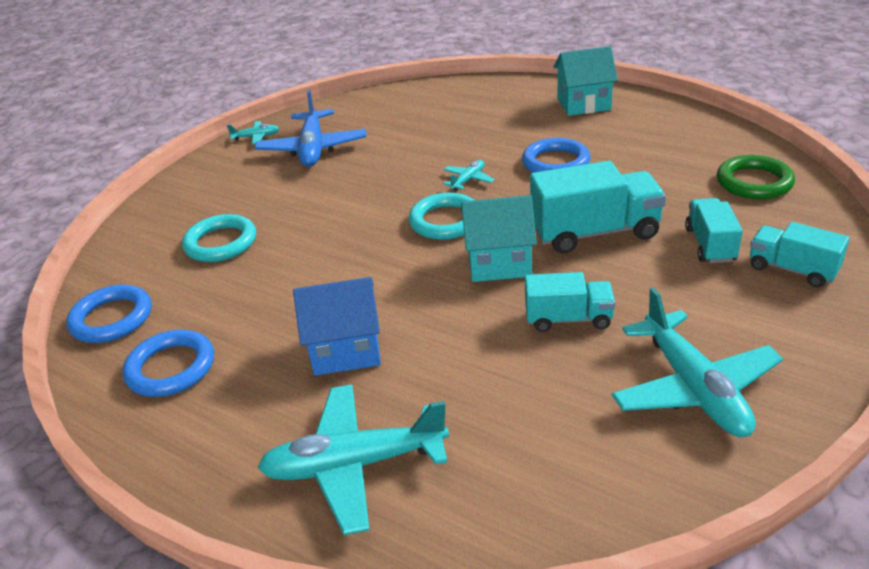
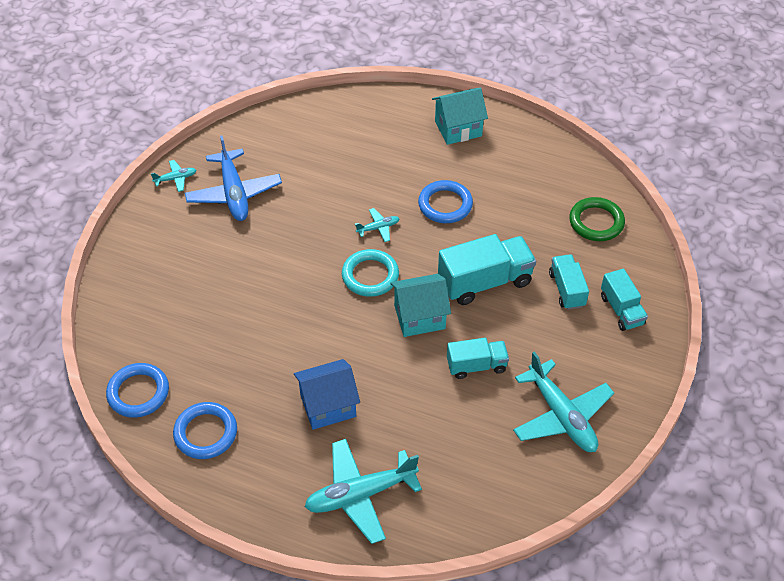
camera: 15 degrees left, 15 degrees up
(221, 243) = (194, 309): turquoise ring -> none
(468, 180) = (378, 228): turquoise plane -> turquoise plane turned 45 degrees clockwise
(792, 269) = (621, 310): turquoise truck -> turquoise truck turned 135 degrees counterclockwise

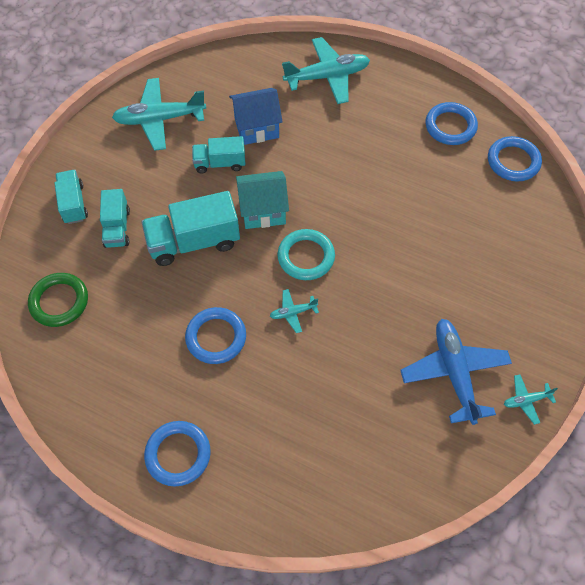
camera: 175 degrees left, 10 degrees up
(328, 406) = (350, 140): blue house -> blue house (256, 128)
(458, 129) = (178, 454): turquoise house -> blue ring
(561, 415) = (159, 119): turquoise plane -> turquoise plane turned 75 degrees counterclockwise

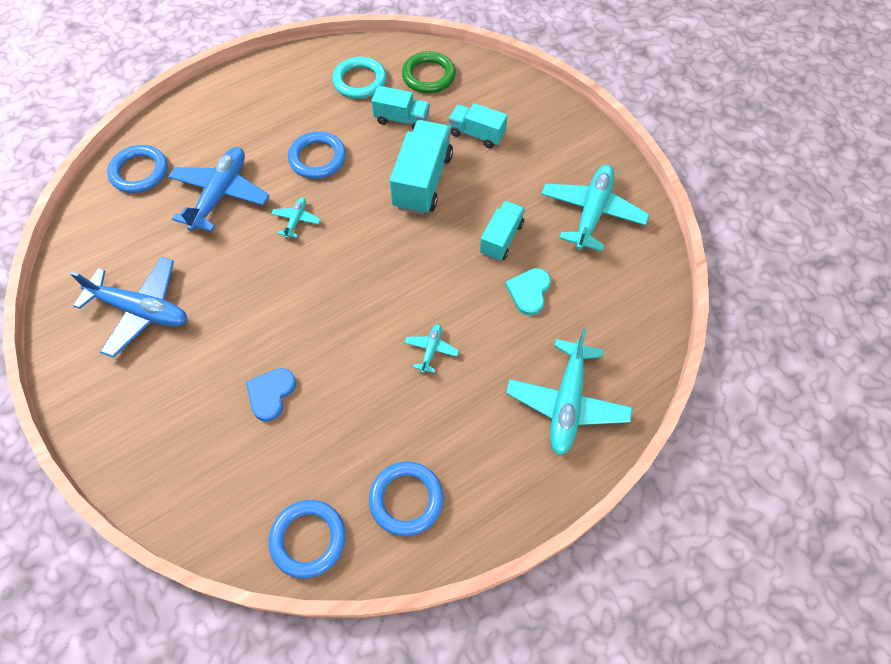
camera: 120 degrees right, 0 degrees up
(73, 204) = (524, 114): turquoise truck -> turquoise truck (402, 119)
(178, 454) = (245, 99): blue ring -> blue ring (139, 172)
(256, 128) = (529, 292): blue house -> turquoise heart
(263, 211) = (419, 248): turquoise house -> none
(306, 257) = (343, 257): turquoise ring -> turquoise ring (360, 81)
(306, 393) = (220, 194): none -> blue plane
(446, 237) = (271, 394): none -> blue heart
(526, 400) = (68, 352): turquoise plane -> turquoise plane (431, 350)

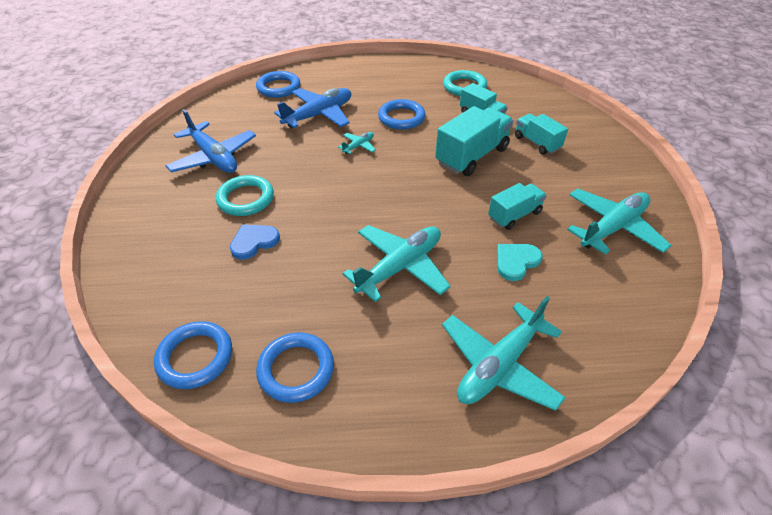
camera: 30 degrees right, 15 degrees down
(222, 347) = (246, 199): none -> turquoise ring
(428, 76) = (520, 99): green ring -> none
(431, 350) = (400, 267): turquoise plane -> turquoise plane, size x2.15

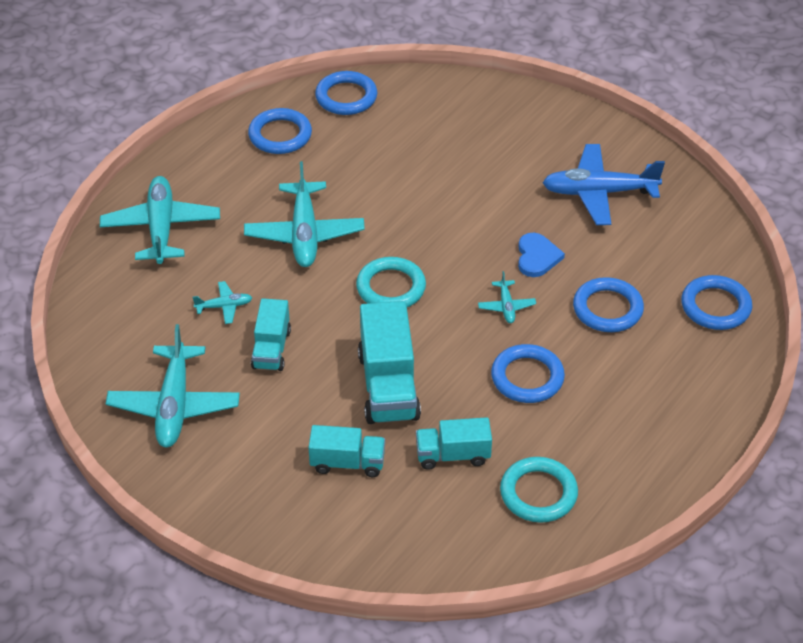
camera: 130 degrees right, 0 degrees up
(246, 199) = (501, 186): turquoise ring -> turquoise ring (391, 287)
(254, 242) = (433, 167): blue heart -> blue heart (537, 257)
(319, 115) = (607, 309): blue plane -> blue ring
(516, 261) = (224, 306): turquoise heart -> turquoise plane

